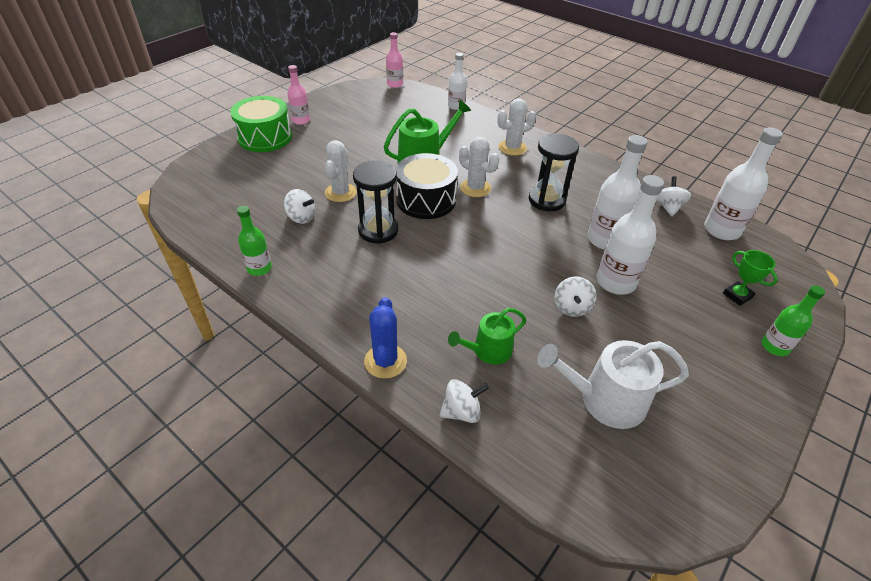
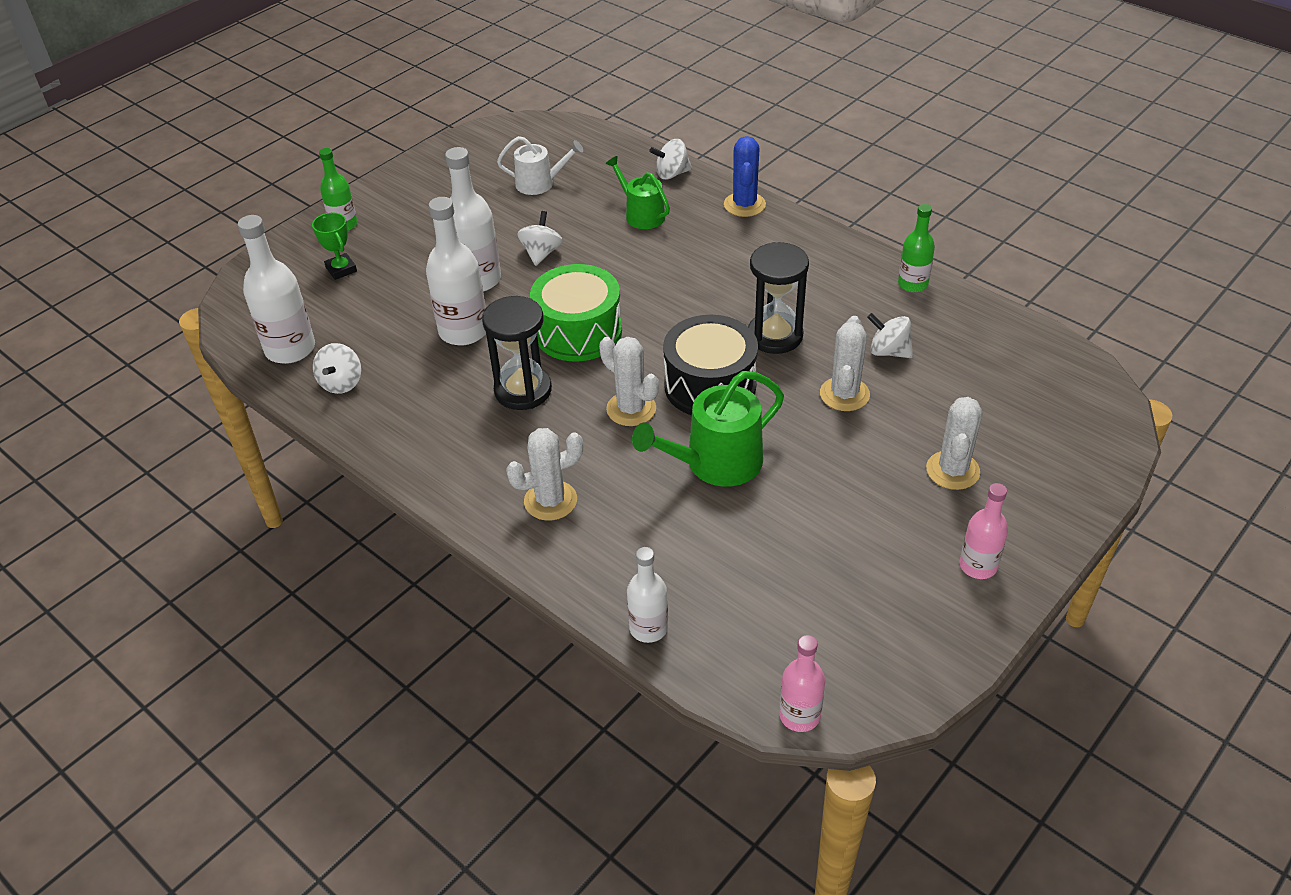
camera: 175 degrees left, 0 degrees up
(265, 137) = (1026, 513): green drum -> green drum (578, 332)
(293, 155) = (952, 470): none -> white cactus
(488, 351) = (641, 214): green watering can -> green watering can turned 105 degrees counterclockwise
(605, 400) = (540, 183): white watering can -> white watering can, size x0.64

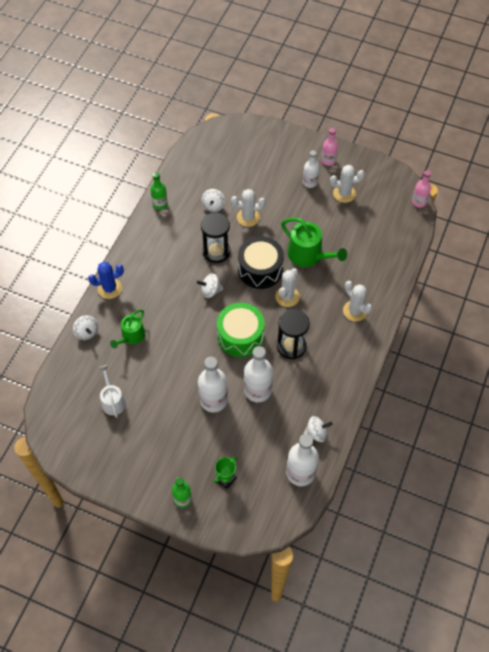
camera: 110 degrees left, 15 degrees up
(541, 253) = (181, 376): white spinning top -> white spinning top (210, 291)
(648, 628) = (403, 256): white bottle -> white bottle (310, 182)
(952, 470) = (281, 174): white cactus -> white cactus (344, 193)

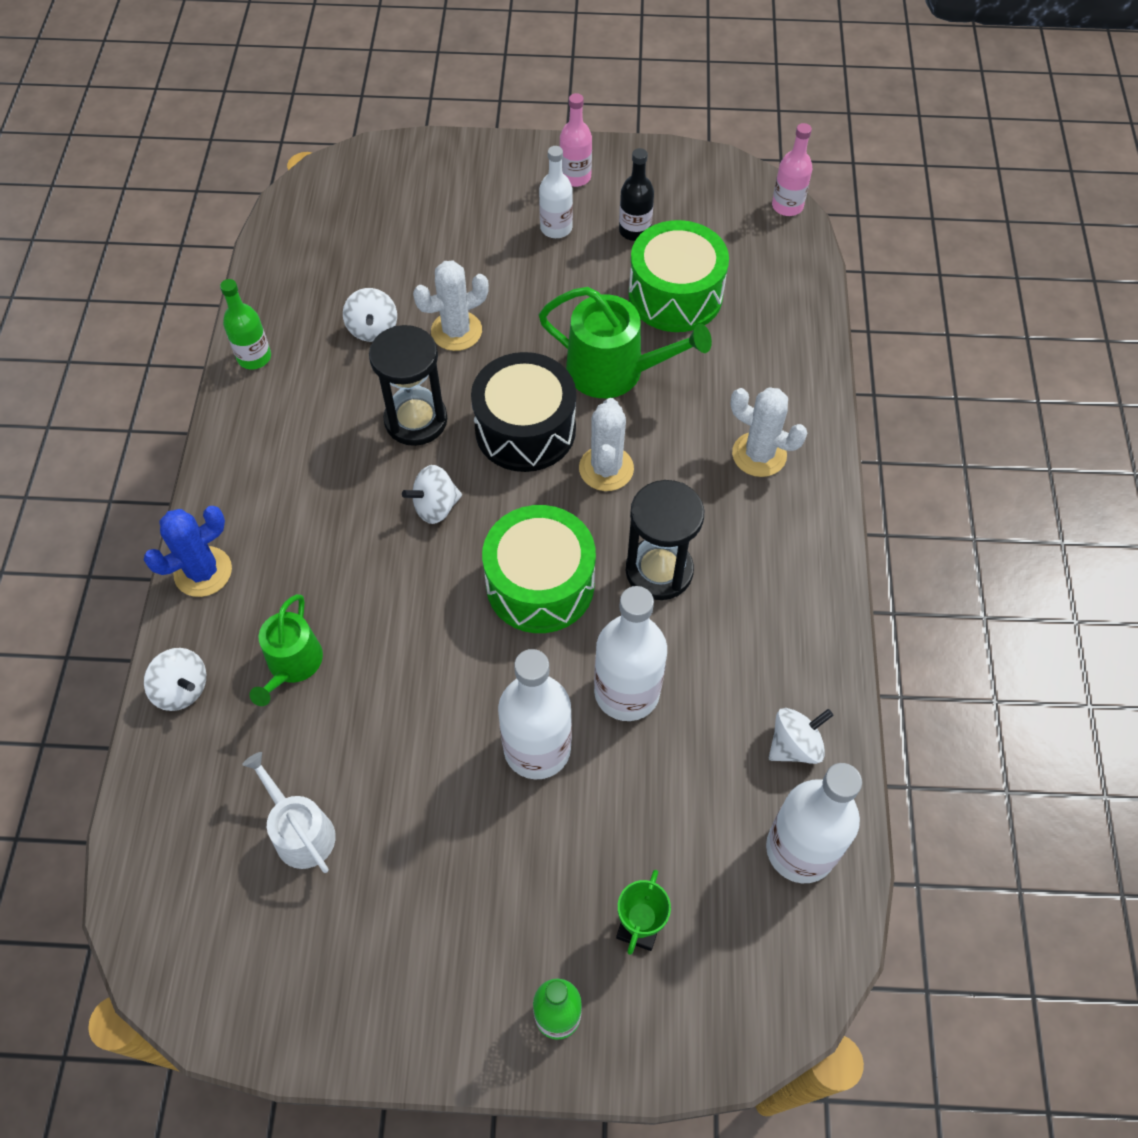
camera: 20 degrees left, 0 degrees up
(344, 193) = (634, 230): white cactus -> black bottle
(349, 229) = (675, 295): none -> green drum

